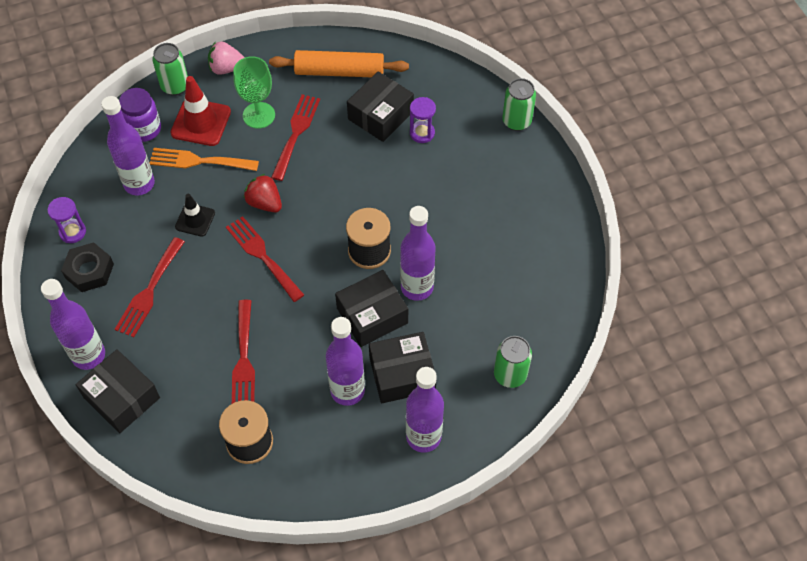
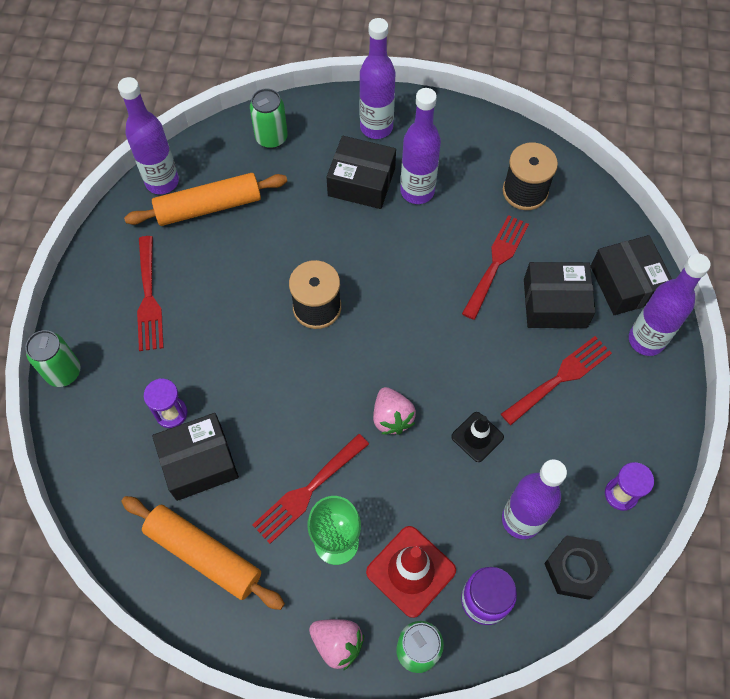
camera: 150 degrees left, 5 degrees up
(89, 271) = (616, 434): black nut -> black nut (575, 569)
(199, 161) = (439, 514): orange fork -> none
(262, 256) = (426, 357): red fork -> red fork (149, 298)
(265, 203) = (392, 417): red strawberry -> pink strawberry
(372, 315) = (355, 244): black box -> black box (555, 303)
(417, 287) = (296, 249): purple bottle -> purple bottle (162, 182)
(513, 285) = (209, 207): none -> orange rolling pin

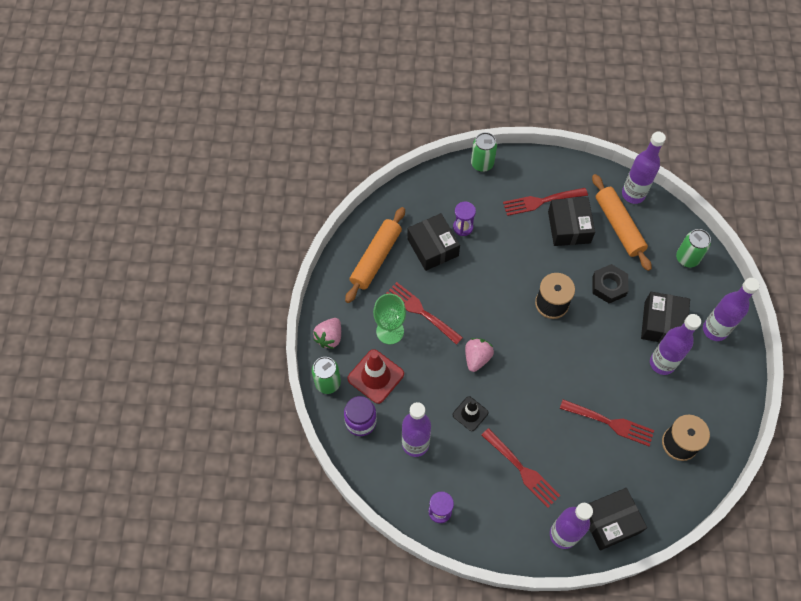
camera: 85 degrees right, 0 degrees up
(392, 417) = (477, 358): pink strawberry -> pink strawberry turned 135 degrees clockwise
(555, 303) = (583, 466): black box -> black box (569, 227)
(575, 569) = (385, 479): black nut -> black nut (609, 286)

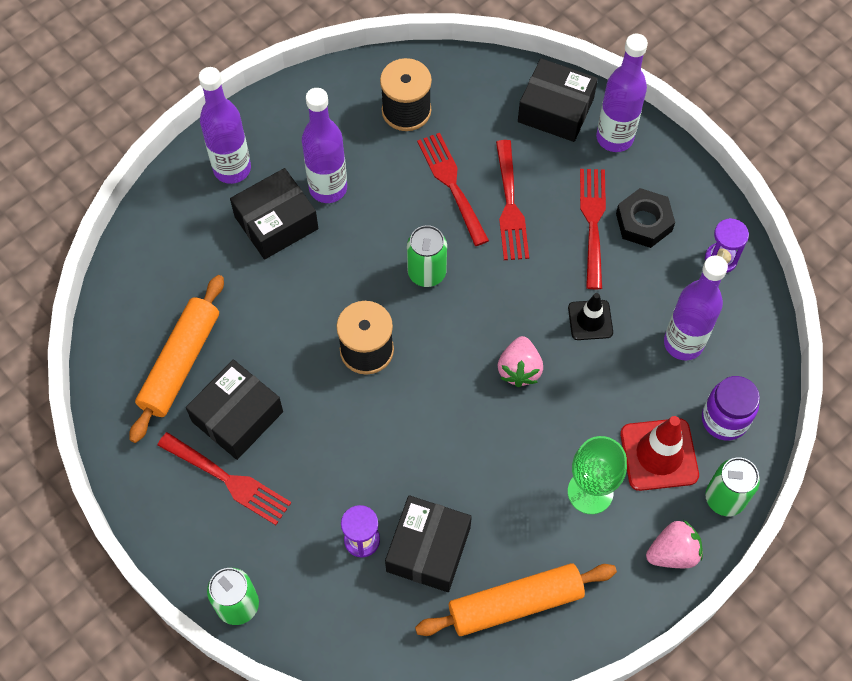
camera: 135 degrees left, 0 degrees up
(421, 311) = (528, 481): red fork -> red fork (510, 206)
(477, 358) = (519, 369): pink strawberry -> pink strawberry turned 60 degrees counterclockwise
(609, 286) = (280, 310): black nut -> black nut (643, 222)
(633, 194) = (113, 383): purple bottle -> none
(687, 258) = (158, 259): green can -> green can (427, 273)

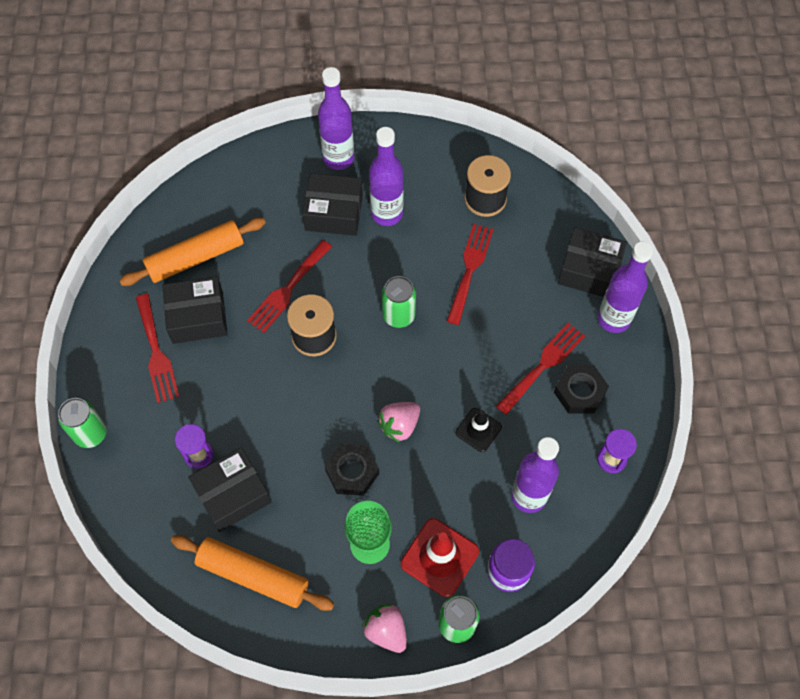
camera: 40 degrees right, 0 degrees up
(510, 206) = (496, 312): red fork -> red fork (288, 289)
(516, 443) = (352, 472): none -> black nut
(555, 110) = (589, 270): black box -> black box turned 45 degrees counterclockwise
(673, 553) = (386, 631): pink strawberry -> pink strawberry turned 150 degrees counterclockwise

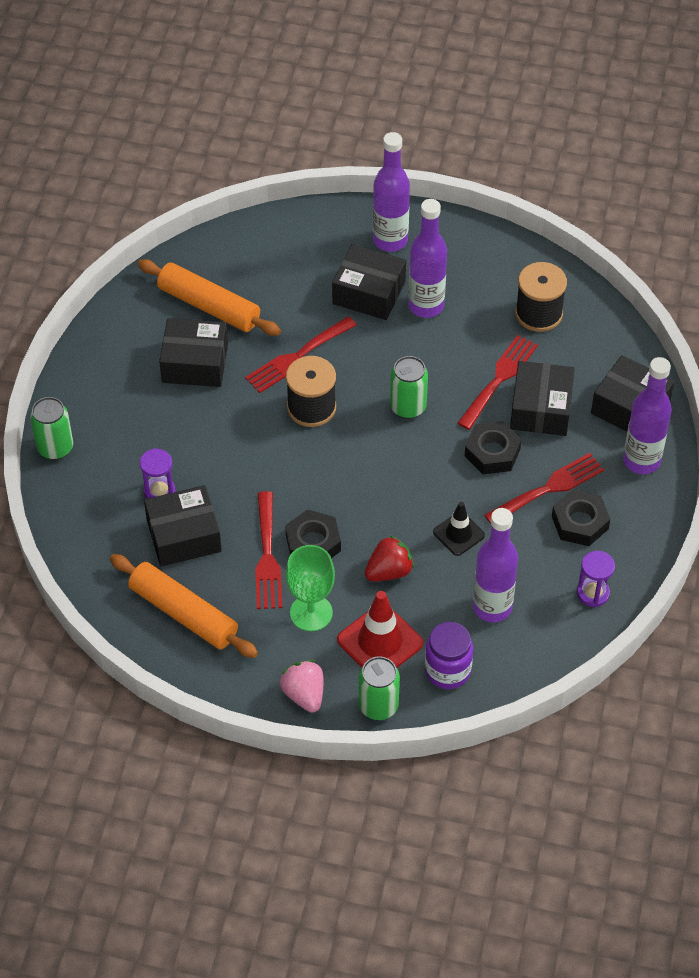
camera: 15 degrees right, 10 degrees down
(156, 352) = (143, 387): red fork -> red fork (267, 556)
(195, 258) = (208, 306): orange rolling pin -> orange rolling pin turned 45 degrees clockwise
(399, 425) = (376, 511): pink strawberry -> none
(428, 483) = (389, 571): none -> red strawberry
(484, 342) = (492, 452): none -> black nut
(513, 289) = (541, 409): none -> black box

